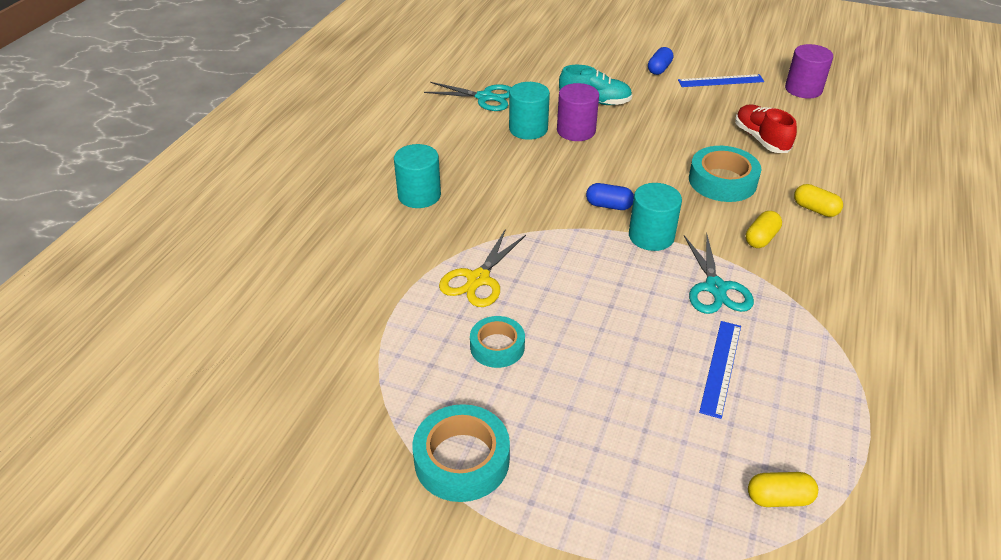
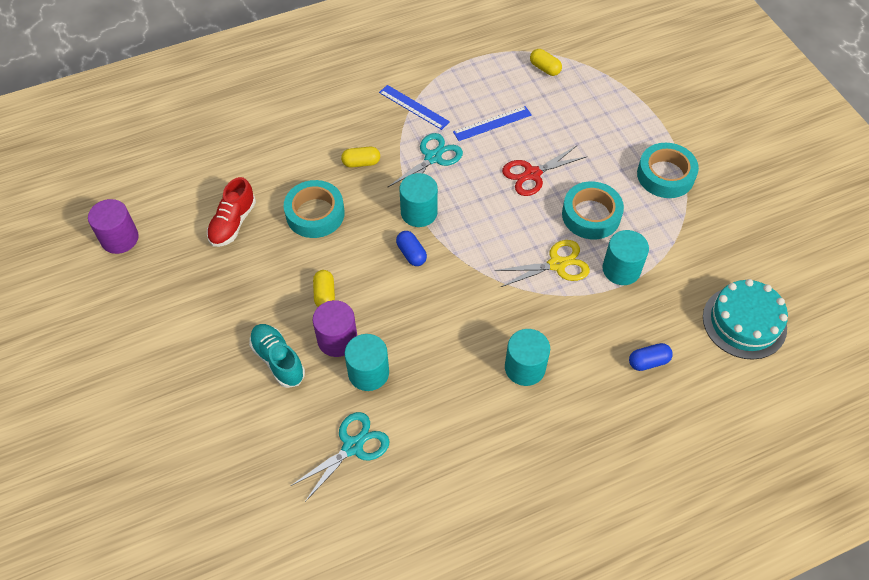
camera: 135 degrees left, 15 degrees up
(238, 352) = (744, 322): none -> turquoise cake
(412, 316) = (621, 269): none -> turquoise cylinder
(484, 97) = (353, 446): turquoise scissors -> turquoise scissors turned 75 degrees clockwise
(497, 346) = (591, 215): turquoise tape -> turquoise tape, size x1.53
(606, 344) = (532, 174): none -> red scissors
(659, 69) = (170, 354): blue capsule -> blue capsule (648, 362)
(720, 81) = (154, 298): blue ruler -> blue ruler (413, 107)
(815, 209) = (300, 154): yellow capsule -> yellow capsule (325, 294)

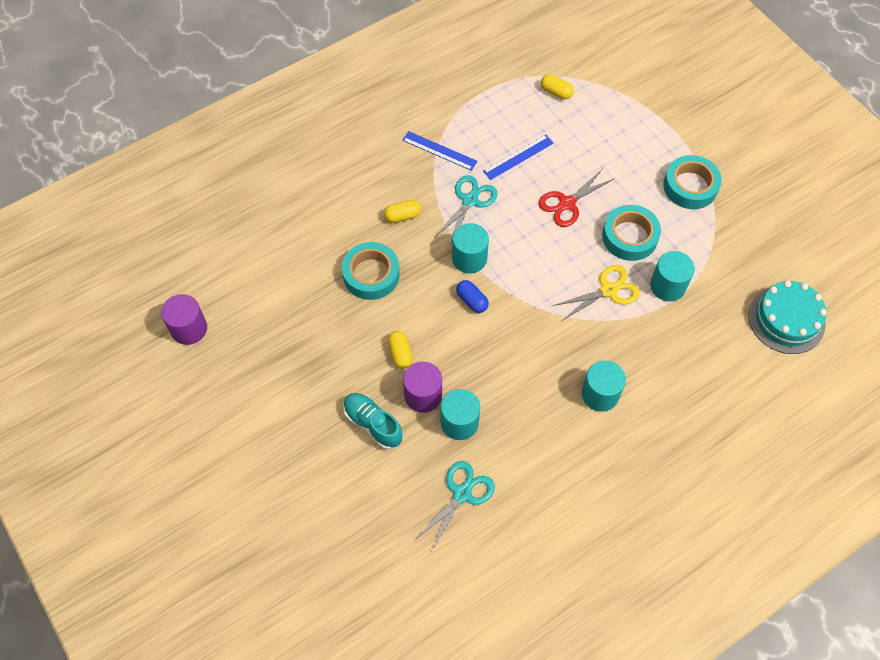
camera: 10 degrees left, 5 degrees up
(233, 223) = (295, 296): red shoe -> none
(648, 362) = (709, 370): blue capsule -> none

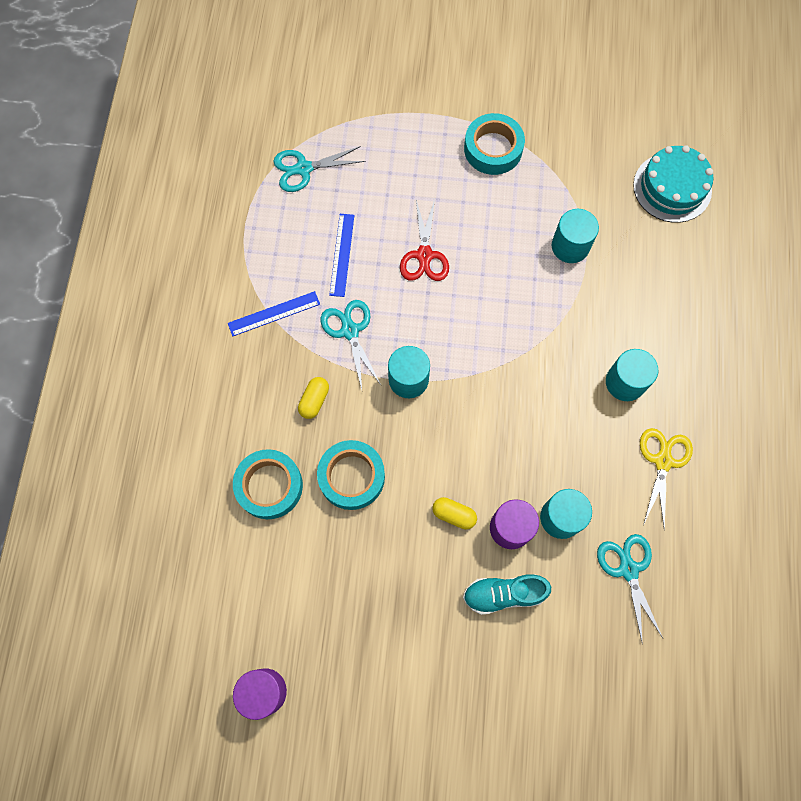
camera: 50 degrees left, 10 degrees up
(472, 301) = (452, 412): blue capsule -> none
(556, 92) = (303, 169): yellow capsule -> turquoise scissors
(608, 290) = (535, 294): yellow scissors -> yellow scissors (663, 461)
(630, 237) = (499, 235): turquoise tape -> turquoise tape (269, 486)

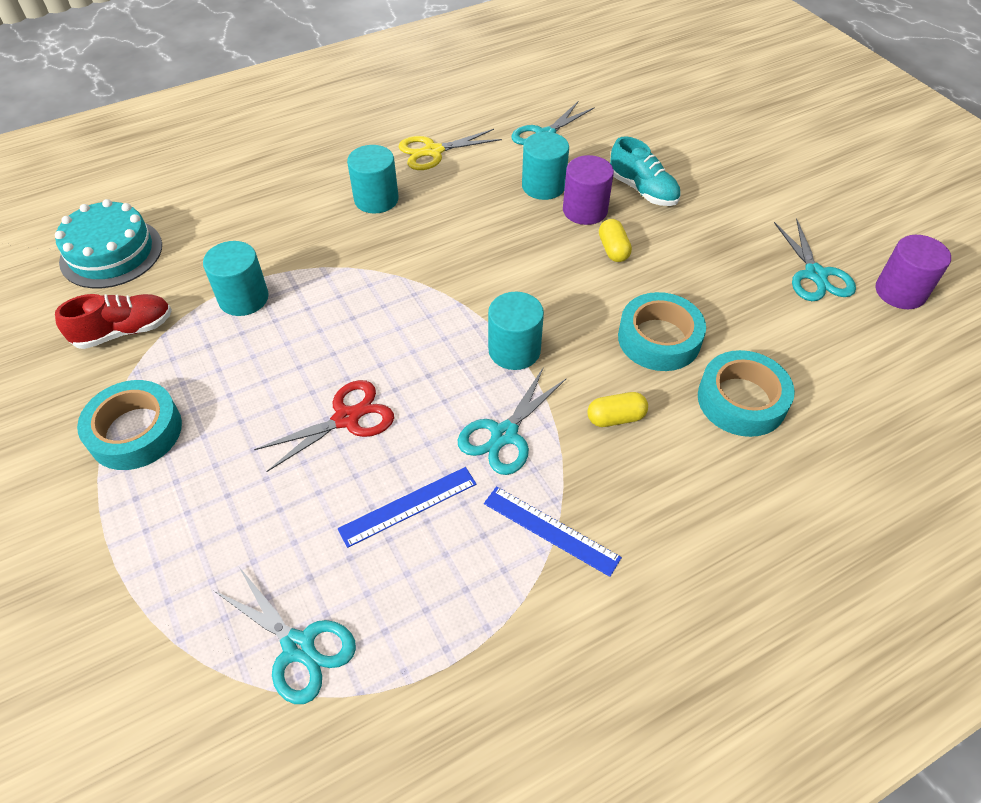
camera: 125 degrees left, 20 degrees down
(324, 643) = (815, 275): none -> turquoise scissors
(584, 170) = (124, 331): none -> red shoe

